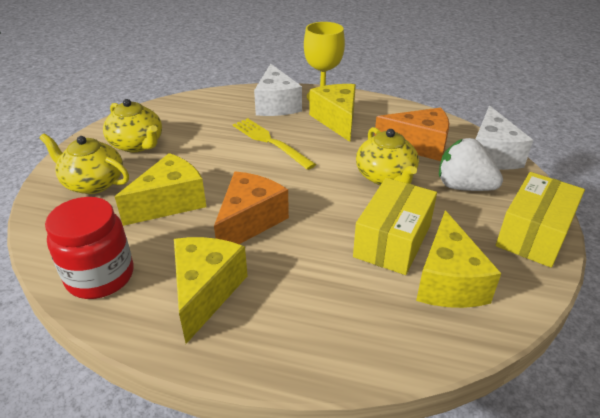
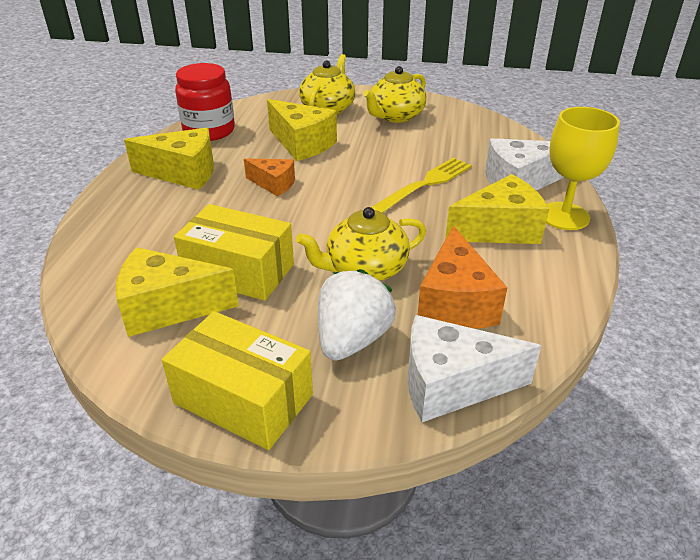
camera: 85 degrees right, 0 degrees up
(249, 221) = (274, 184): orange cheese -> orange cheese, size x0.60

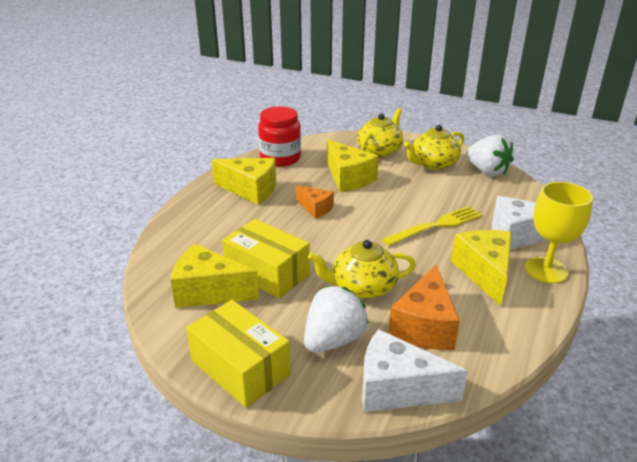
camera: 15 degrees right, 5 degrees down
(458, 117) = (487, 171): none -> white strawberry
(499, 230) = (484, 273): yellow cheese -> yellow cheese turned 90 degrees counterclockwise

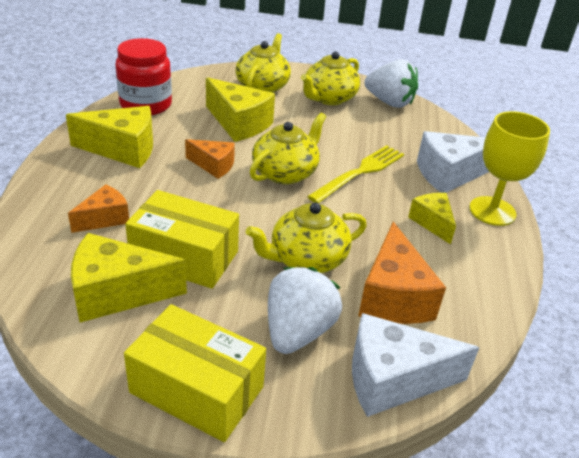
camera: 20 degrees left, 5 degrees up
(219, 238) = (104, 218): none -> orange cheese
(372, 219) = (285, 173): none -> yellow teapot
(484, 273) = (432, 223): yellow cheese -> yellow cheese, size x0.60

